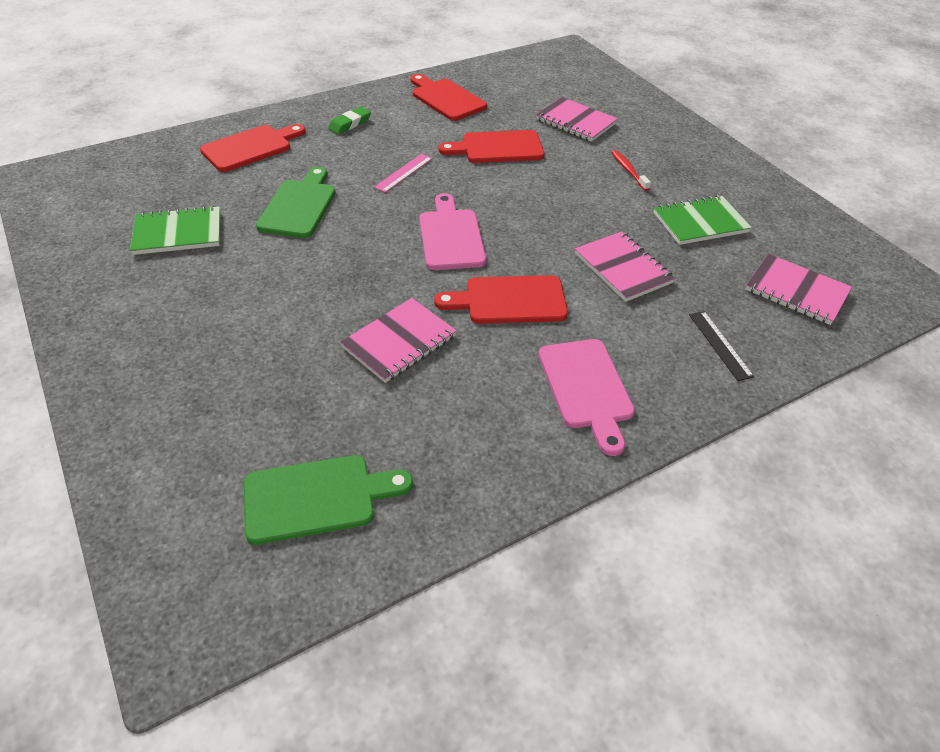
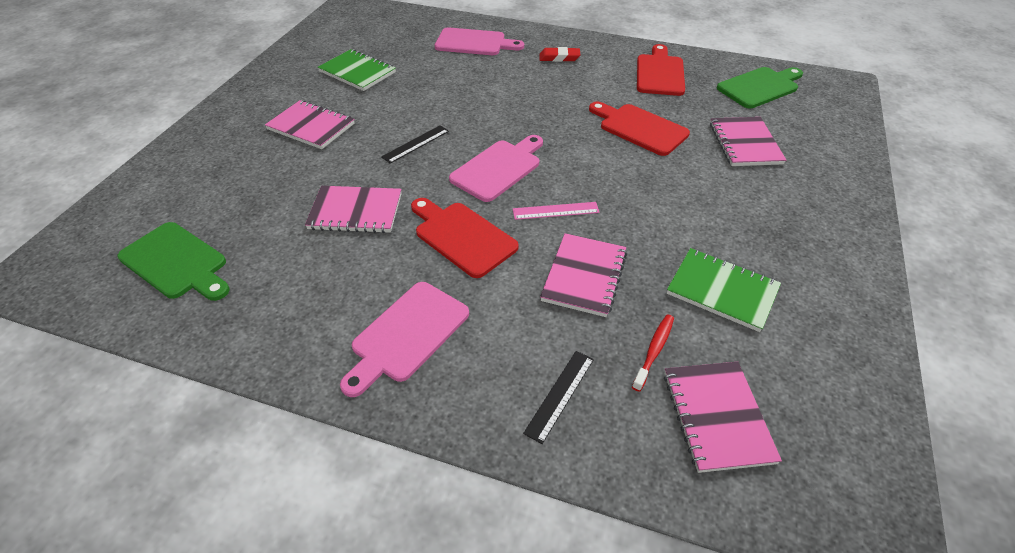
camera: 50 degrees right, 0 degrees up
(224, 306) = (311, 126): none -> pink notebook
(251, 147) = (474, 43): red cutting board -> pink cutting board
(299, 206) = (442, 93): green cutting board -> green cutting board (760, 87)
(350, 124) = (559, 57): green eraser -> red eraser
(352, 259) = (416, 144): none -> black ruler
(404, 173) = (540, 108): pink ruler -> pink ruler (555, 211)
(628, 170) = (727, 207): red toothbrush -> red toothbrush (654, 351)

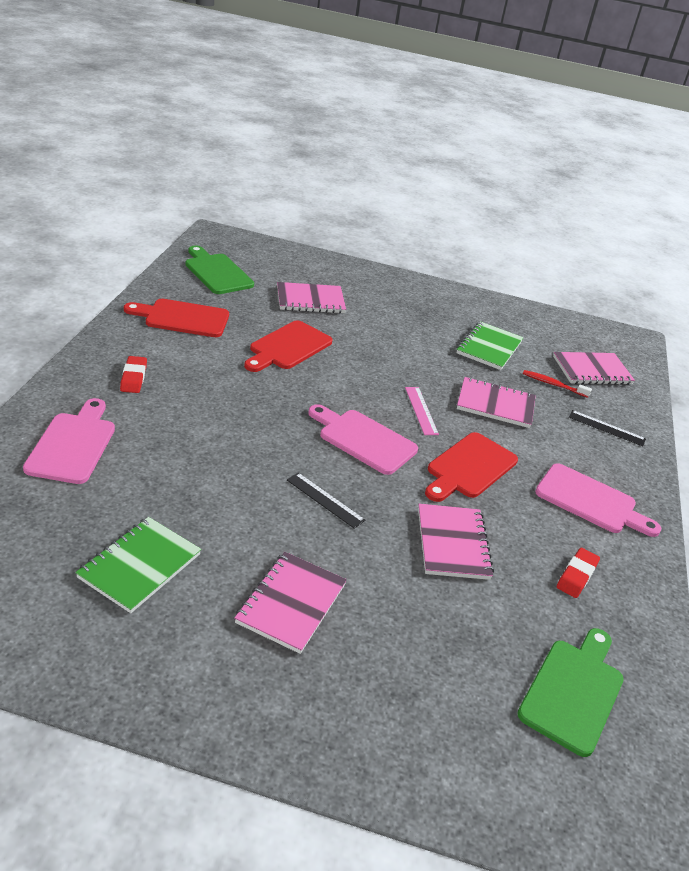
camera: 100 degrees left, 10 degrees down
(298, 294) = (577, 575): none -> red eraser

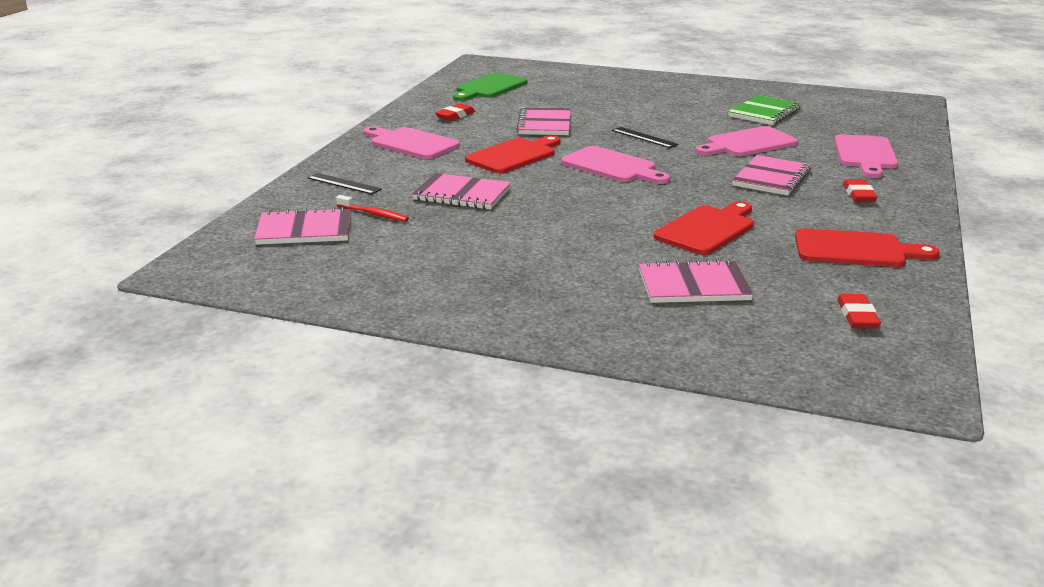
camera: 170 degrees left, 10 degrees down
(201, 478) = (748, 143): none -> pink cutting board
(217, 272) = (857, 316): green cutting board -> red eraser
(291, 603) = (661, 105): pink notebook -> pink notebook (771, 178)
(421, 410) = (550, 187): pink ruler -> none
(489, 347) = (435, 245): green notebook -> none

